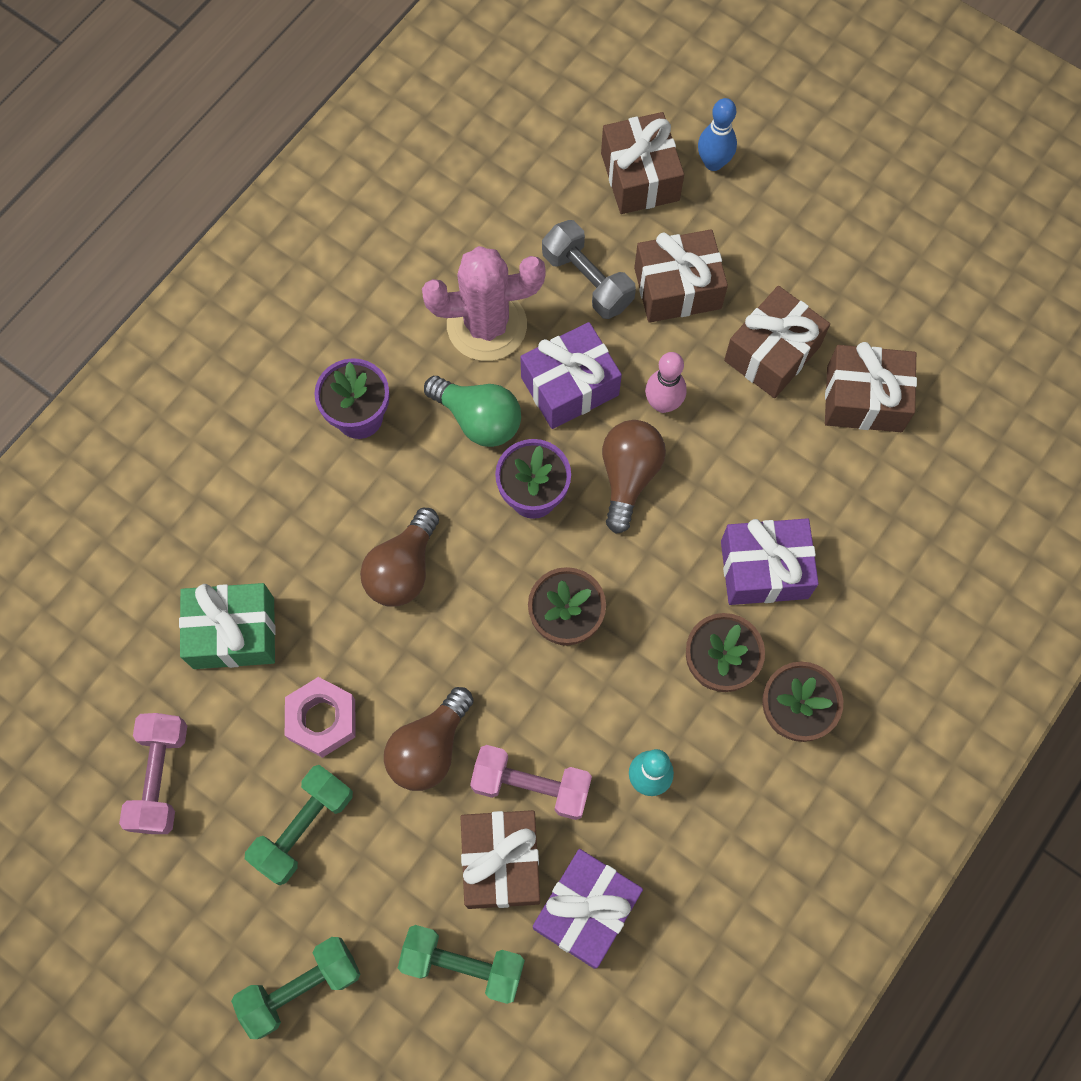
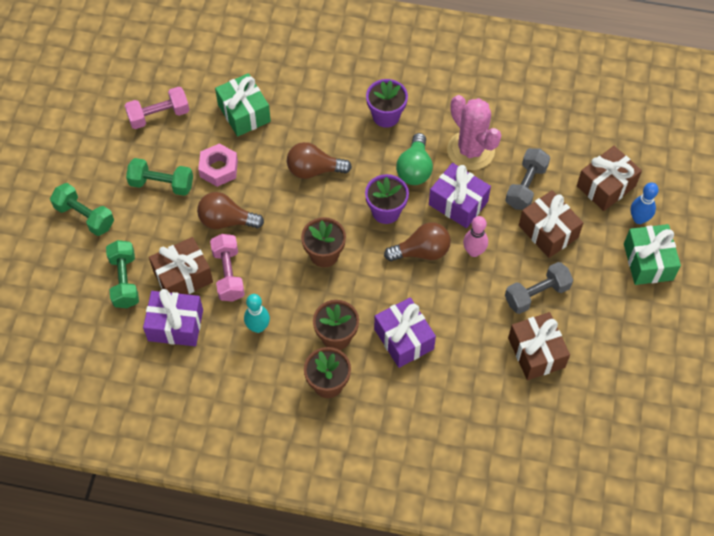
camera: 65 degrees right, 10 degrees down
(772, 353) = (536, 294): brown gift -> grey dumbbell
(786, 186) = (648, 262): none -> green gift

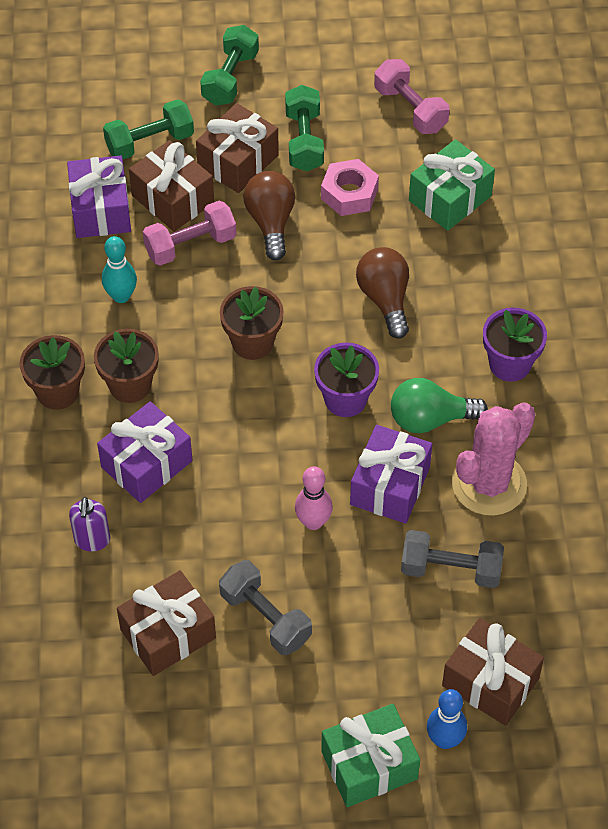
camera: 75 degrees right, 5 degrees down
(421, 251) = (293, 456): brown light bulb -> none
(455, 384) = (92, 540): none -> purple soap dispenser
(548, 231) = (379, 614): brown gift -> brown gift (238, 161)

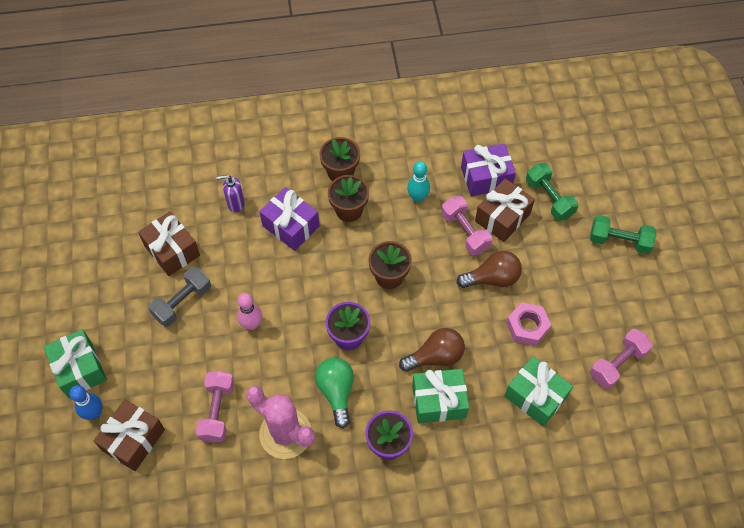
camera: 85 degrees right, 5 degrees up
(238, 161) = (543, 253): brown gift -> none
(304, 140) = (571, 293): green dumbbell -> none
(390, 486) = (281, 369): purple gift -> none
(450, 302) = (439, 401): none -> green gift
(450, 569) = (217, 411): grey dumbbell -> pink dumbbell

